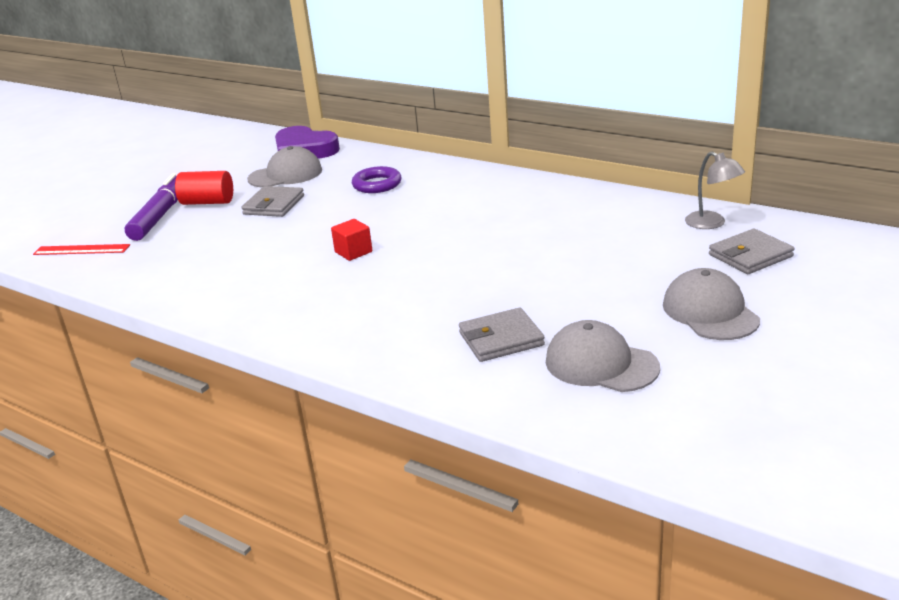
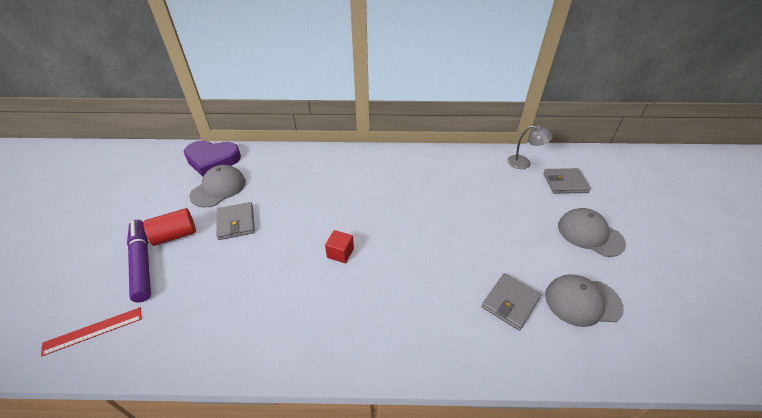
camera: 35 degrees left, 15 degrees up
(377, 184) = (298, 181): purple ring -> none
(750, 256) = (565, 183): grey wallet -> grey wallet turned 60 degrees clockwise

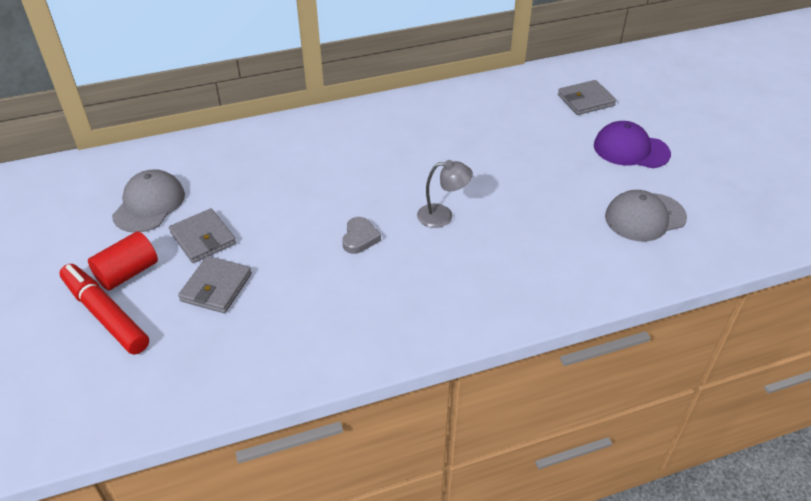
camera: 20 degrees left, 0 degrees up
(93, 331) = (96, 399): red ruler -> none
(142, 263) = (105, 315): purple marker -> red marker
(212, 160) = (114, 171): purple heart -> none
(340, 253) = (360, 238): red cube -> grey heart
(510, 303) = (573, 238): grey wallet -> grey wallet (216, 287)
(524, 163) = (531, 88): grey lamp -> grey lamp (442, 216)
(590, 234) = (631, 149): grey cap -> purple cap

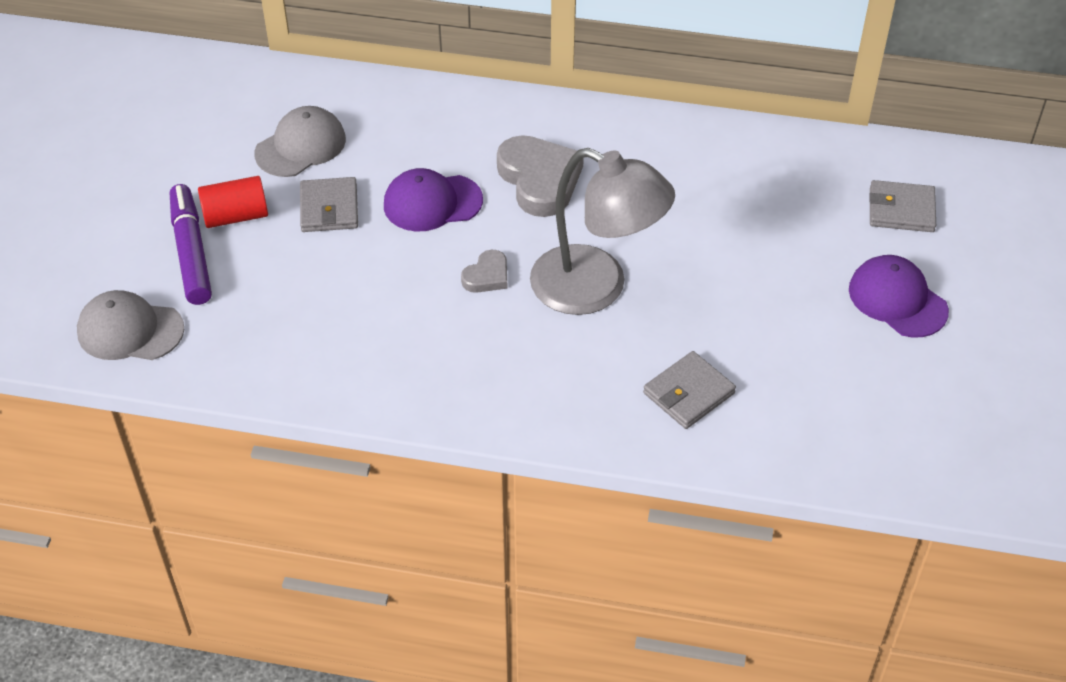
camera: 30 degrees right, 5 degrees up
(105, 315) = (191, 252): red marker -> purple marker
(216, 287) = (308, 268): grey wallet -> grey wallet (689, 393)
(281, 205) = (432, 203): none -> purple cap
(347, 163) = (539, 180): none -> grey heart
(442, 216) = (596, 288): grey lamp -> grey lamp, size x2.12
(645, 217) = (832, 390): grey cap -> grey cap (130, 330)

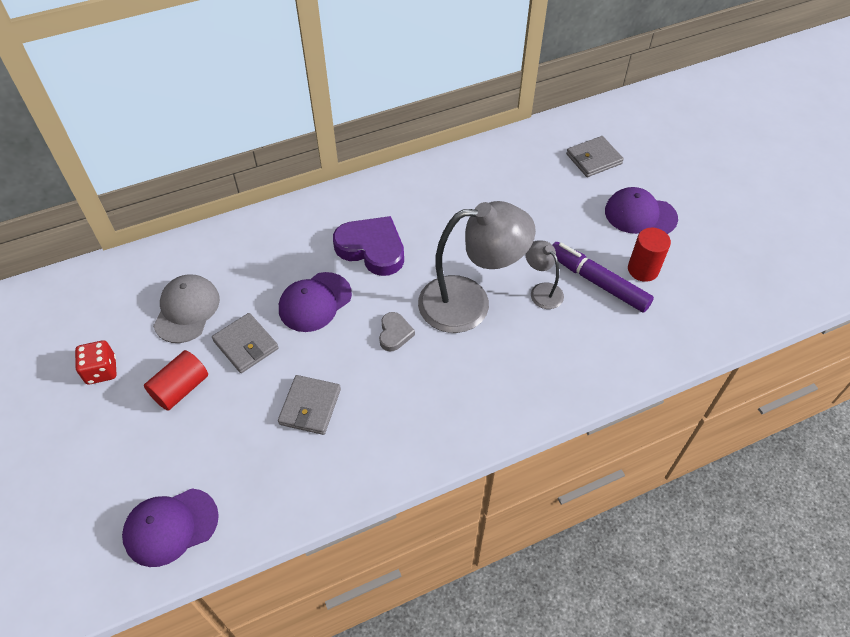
camera: 35 degrees left, 5 degrees up
(130, 330) = (170, 527): grey cap -> purple cap
(179, 162) = (101, 371): none -> red dice
(191, 252) = (168, 436): purple marker -> purple marker (597, 282)
(539, 180) = (372, 249): grey heart -> purple heart
(689, 393) = (583, 341): grey wallet -> grey wallet (310, 406)
(691, 318) = (542, 291): none -> grey lamp
(838, 359) = (643, 269): none -> red cylinder

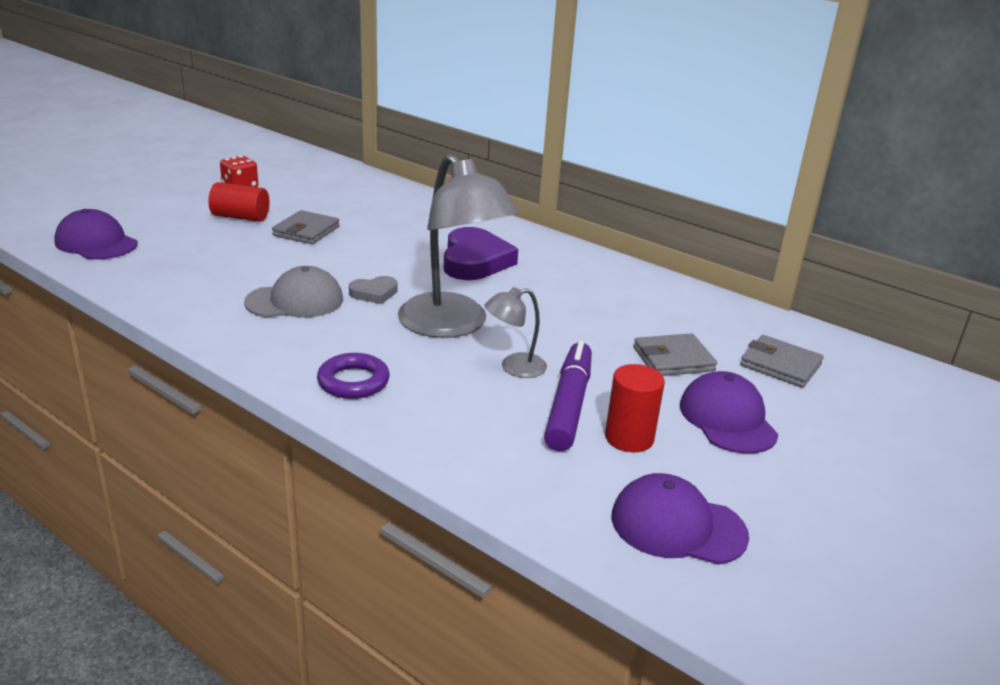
camera: 60 degrees right, 25 degrees down
(187, 310) = (326, 202): grey cap -> grey cap (295, 301)
(310, 406) = (254, 271): grey wallet -> grey wallet (673, 359)
(315, 302) = (381, 249): purple cap -> purple cap (677, 526)
(523, 389) = (353, 381): none -> purple ring
(542, 291) = (514, 367): grey lamp -> grey lamp turned 135 degrees counterclockwise

